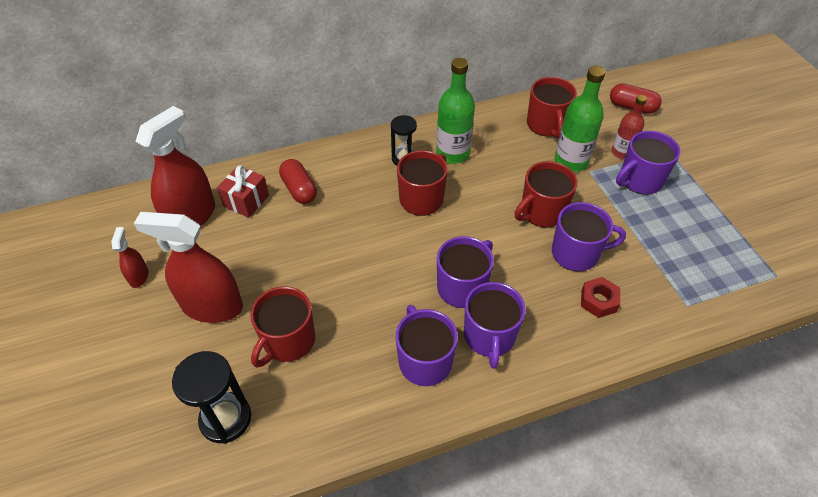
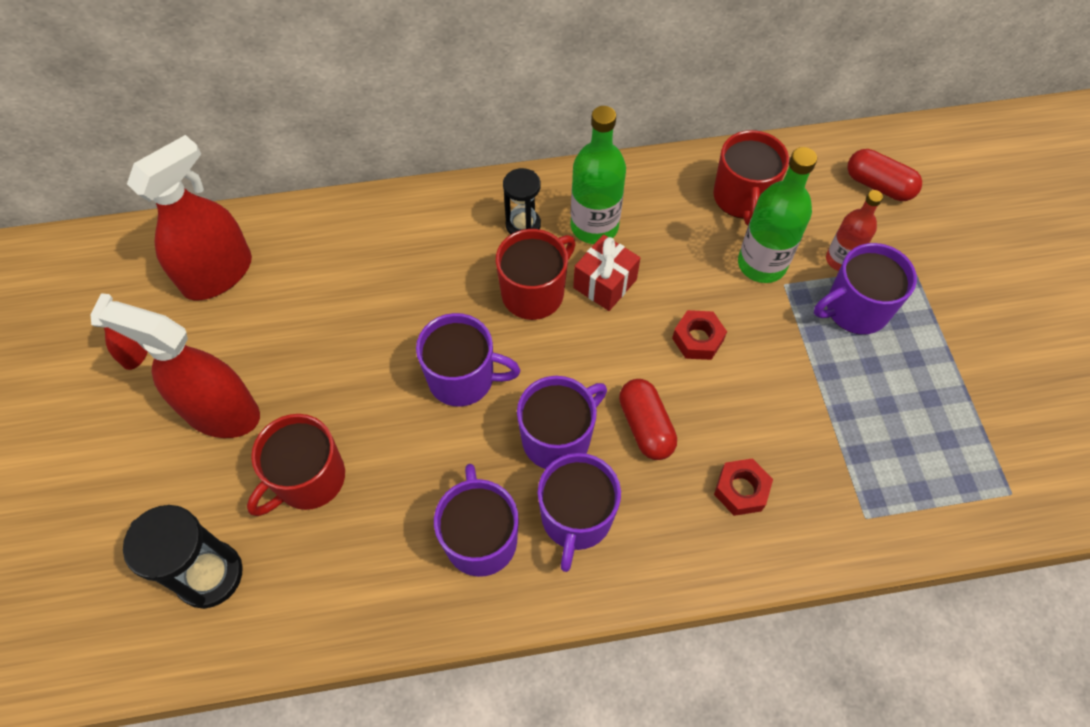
camera: 10 degrees right, 10 degrees up
(246, 201) = (294, 260): red gift -> red gift (605, 284)
(299, 189) = (368, 253): red capsule -> red capsule (645, 426)
(542, 212) = (697, 339): red mug -> red nut
(576, 253) = (729, 412): purple mug -> purple mug (463, 378)

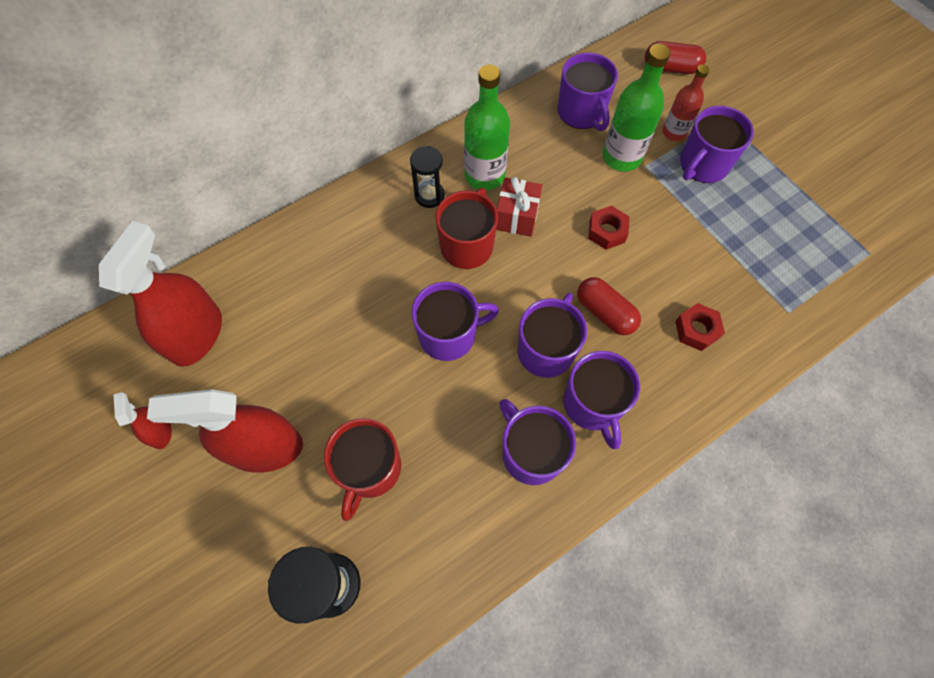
camera: 25 degrees left, 5 degrees up
(742, 198) = (581, 113): red mug -> purple mug

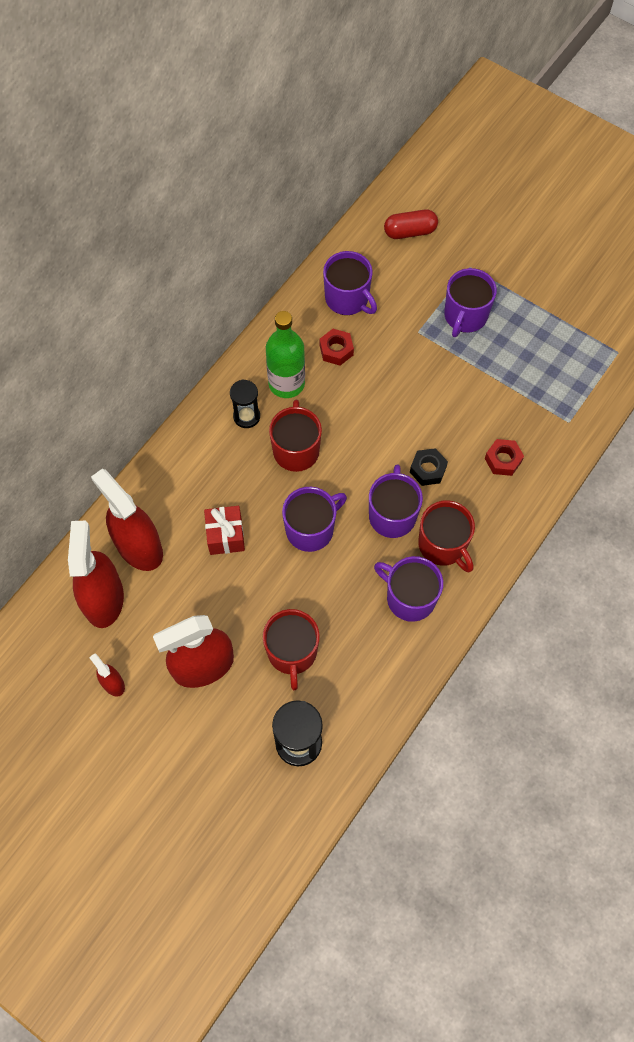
camera: 20 degrees left, 0 degrees up
(259, 292) = (139, 547): none -> red spray bottle
(517, 217) = (327, 411): red gift -> red gift (225, 536)
(592, 404) = (443, 545): purple mug -> red mug
(605, 313) = (428, 470): red capsule -> black nut
(607, 231) = (406, 400): red nut -> red nut (336, 350)
(621, 157) = (396, 330): green bottle -> none
(674, 132) = (432, 293): red bottle -> none

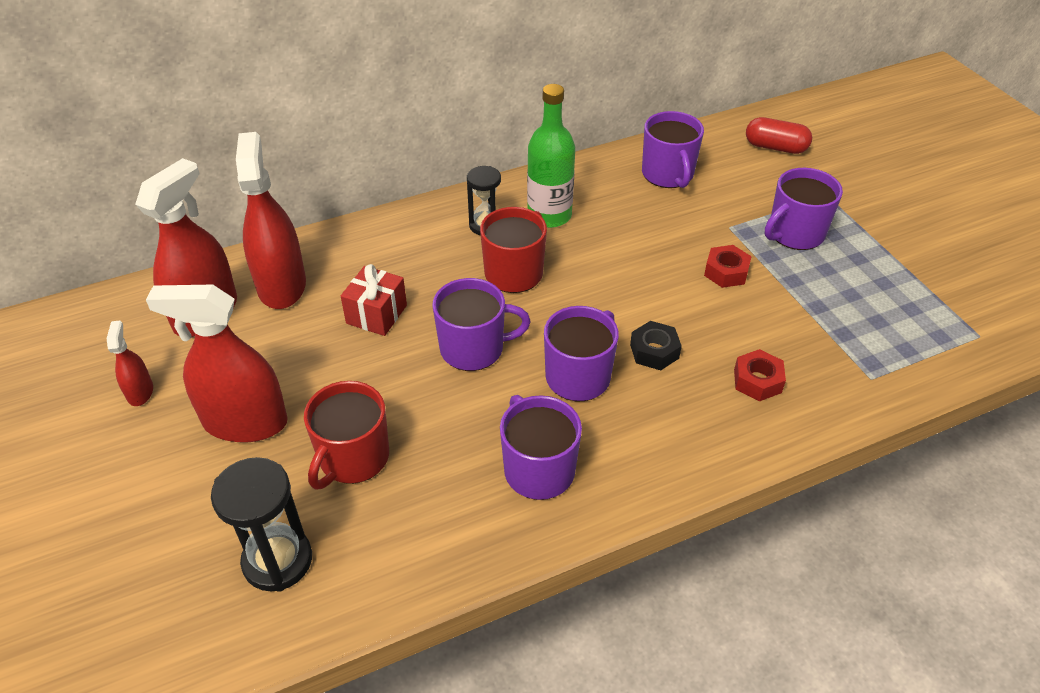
camera: 30 degrees right, 20 degrees down
(336, 350) = (624, 209): red nut -> red nut (726, 272)
(443, 545) = (620, 434): red mug -> none

